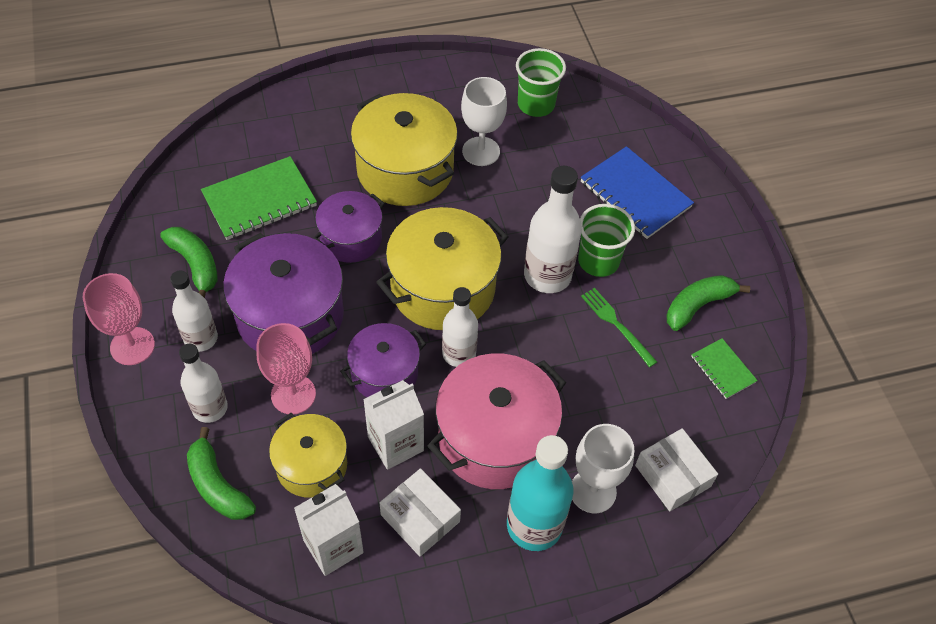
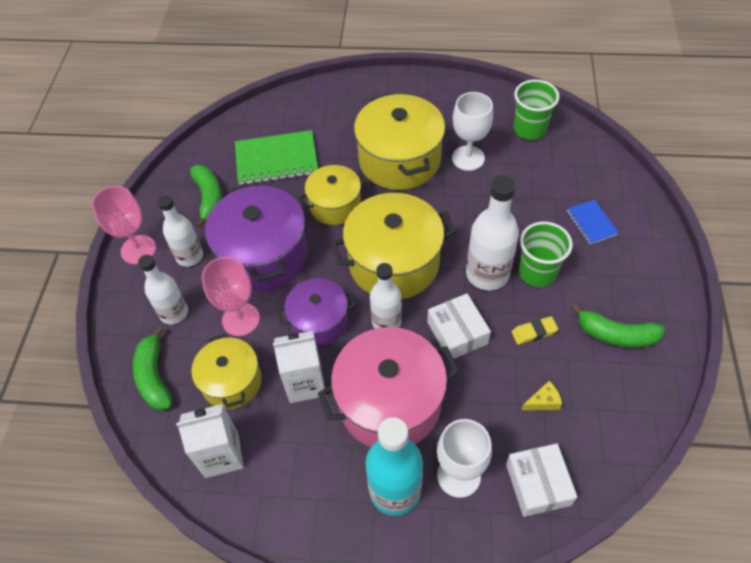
camera: 25 degrees right, 0 degrees up
(351, 238) = (335, 205): purple pot -> yellow pot
(420, 518) = (300, 453): white box -> white box (457, 333)
(616, 324) = (534, 332): green fork -> yellow eraser
(635, 194) = (591, 223): blue notebook -> blue notebook, size x0.54
(650, 393) = (543, 401): none -> yellow cheese
(698, 306) = (616, 335): green banana -> green banana turned 150 degrees counterclockwise
(723, 369) = (620, 399): green notebook -> none

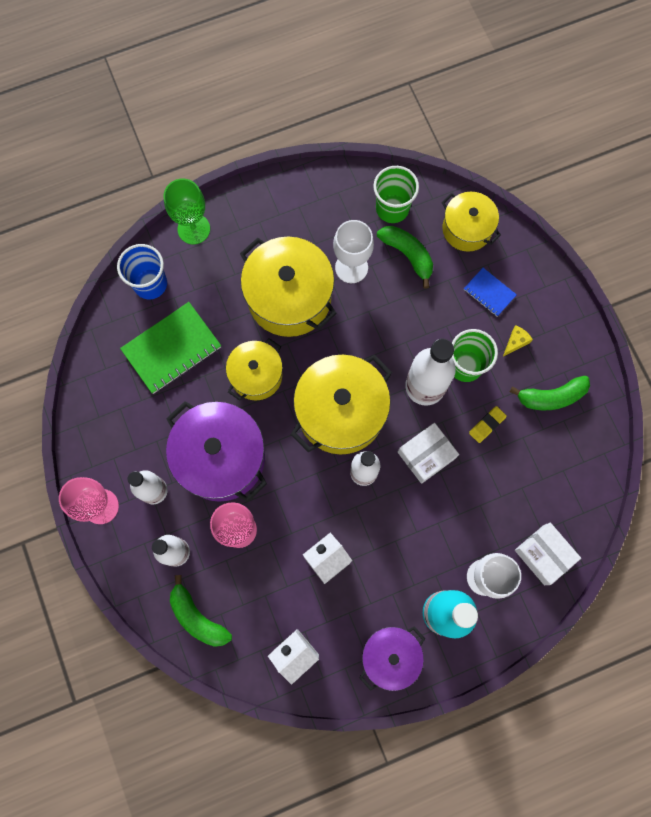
camera: 30 degrees left, 20 degrees up
(209, 198) = (132, 421): green banana -> green banana (407, 255)
(232, 382) = (266, 589): yellow pot -> yellow pot (467, 229)
(290, 110) = (150, 284): none -> blue cup
(319, 321) = (307, 499): purple pot -> purple pot (390, 656)
(349, 87) = (194, 229): none -> green goblet
(389, 403) = (403, 544): pink pot -> none
(457, 333) = (426, 455): white box -> white box turned 75 degrees counterclockwise
(543, 401) = (520, 484): yellow cheese -> yellow cheese (515, 342)

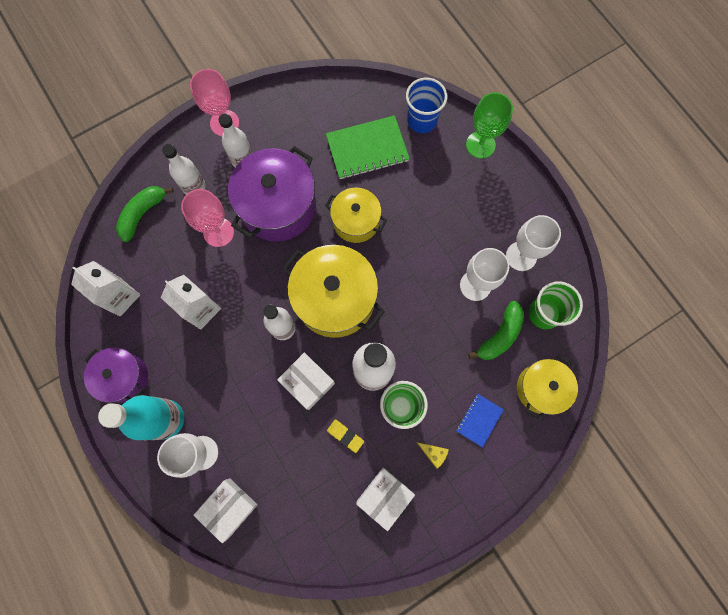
camera: 80 degrees right, 0 degrees up
(171, 349) = (367, 149): green notebook -> green notebook turned 60 degrees counterclockwise
(289, 298) = (433, 236): yellow pot -> none
(328, 216) = (521, 256): none -> white goblet
(551, 397) = (384, 496): green banana -> white box

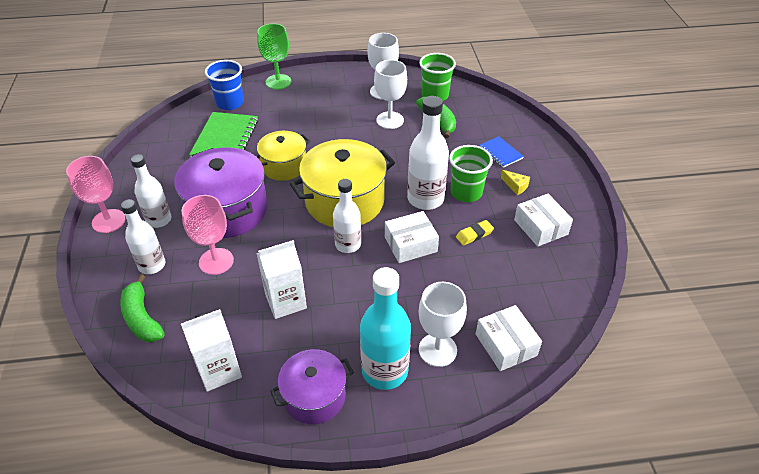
camera: 65 degrees left, 30 degrees down
(433, 453) = (516, 186): yellow cheese -> yellow cheese turned 75 degrees clockwise
(540, 388) = (492, 115): yellow pot -> none

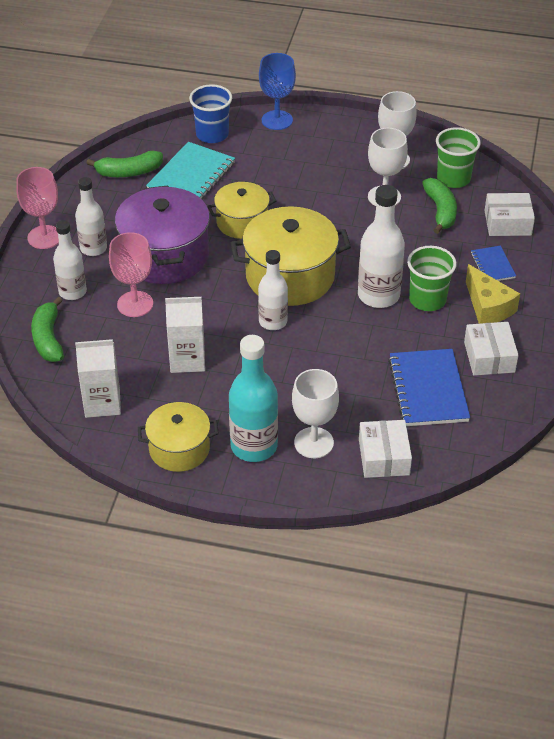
camera: 20 degrees right, 0 degrees up
(169, 147) = (129, 172): none -> green banana
(225, 139) = (191, 176): green notebook -> turquoise notebook
(278, 82) = (277, 120): green goblet -> blue goblet
(314, 397) = (179, 449): purple pot -> yellow pot
(410, 244) = (338, 338): white box -> white box (507, 223)
(474, 235) = (411, 346): yellow eraser -> none
(509, 269) = (428, 390): none -> blue notebook
(516, 186) = (488, 307): yellow cheese -> yellow cheese, size x1.90

